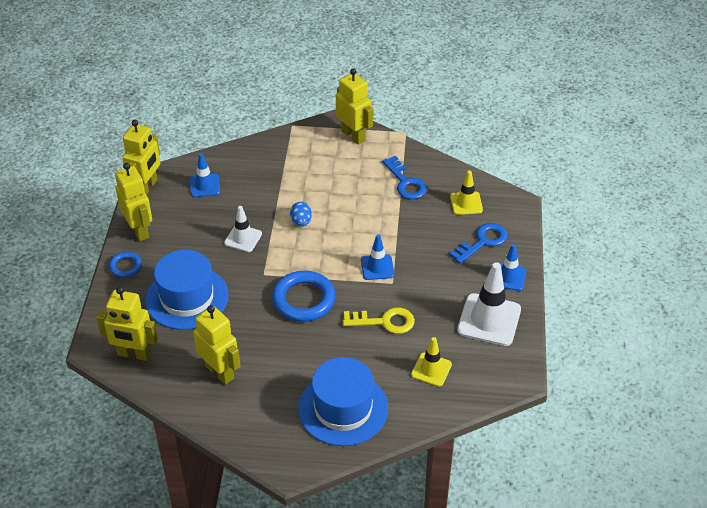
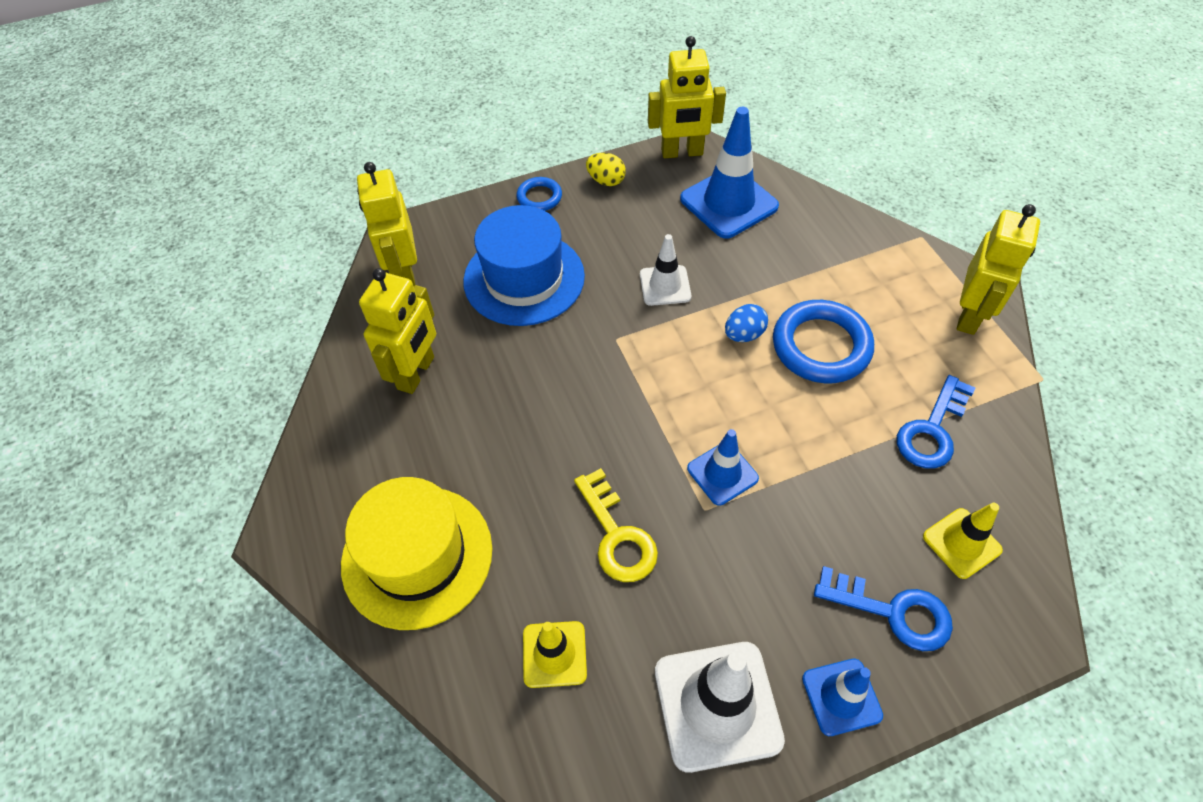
camera: 65 degrees right, 10 degrees up
(139, 230) = (606, 181): yellow robot -> yellow egg
(205, 186) = (728, 203): blue traffic cone -> blue traffic cone, size x1.72
(304, 299) = (598, 407): blue ring -> blue ring (821, 346)
(343, 408) = (417, 556): blue hat -> yellow hat

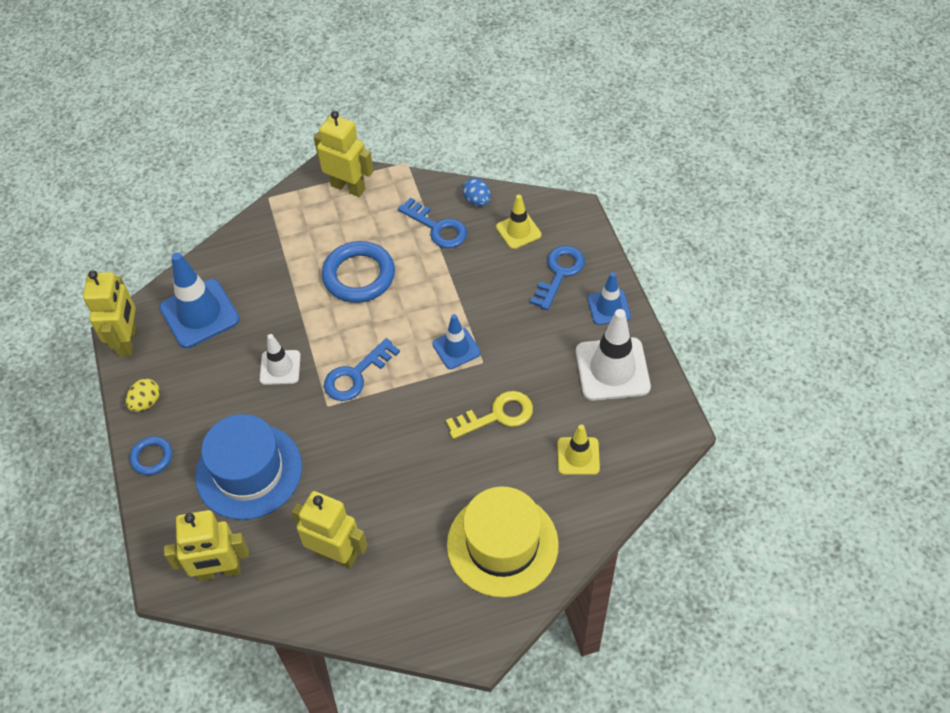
camera: 85 degrees left, 0 degrees up
(663, 362) = (356, 375): none -> blue key
(744, 334) = (339, 321): blue egg -> blue egg (477, 201)

